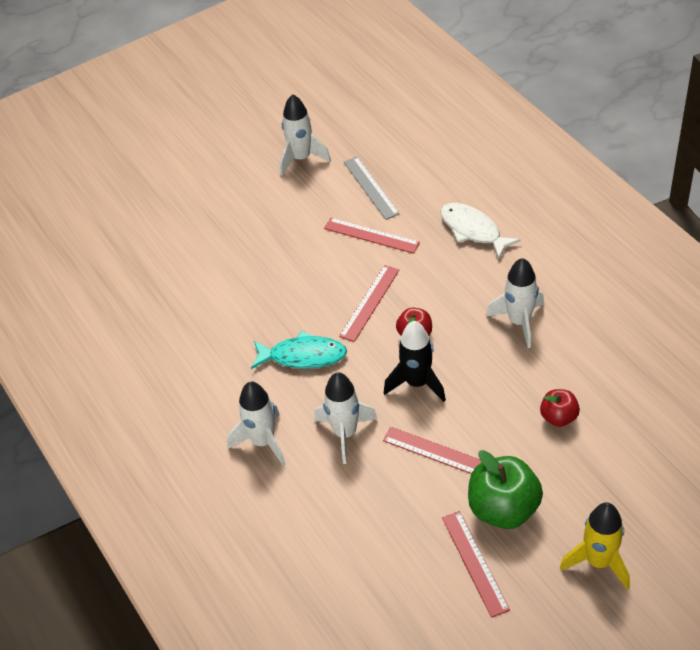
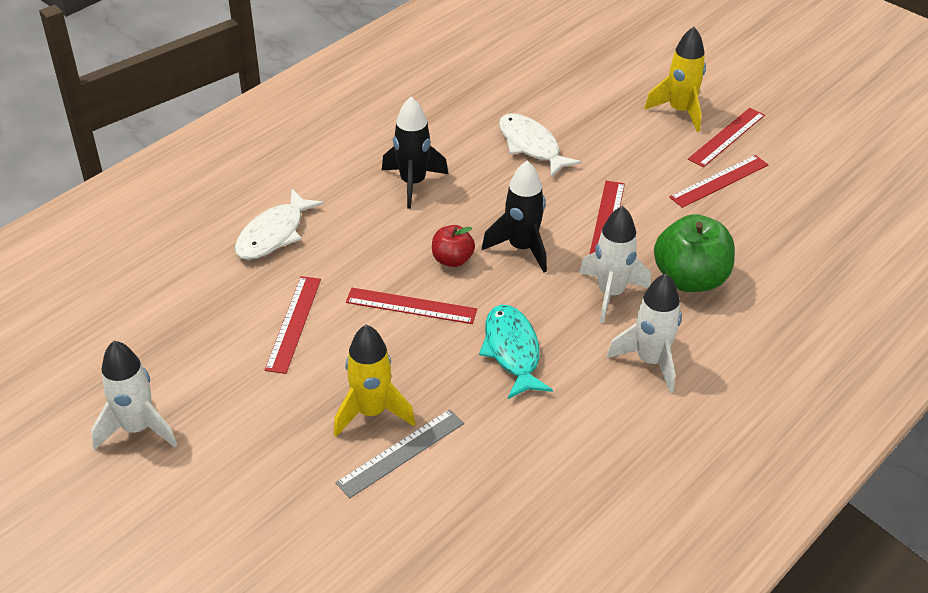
camera: 110 degrees left, 5 degrees down
(273, 269) = (371, 412): none -> yellow rocket
(371, 187) = (200, 339): grey ruler -> grey ruler (401, 452)
(503, 509) = (653, 170): green apple -> green apple (690, 279)
(519, 322) = (413, 183): white rocket -> black rocket
(546, 593) = (727, 137): none -> red ruler
(558, 417) = (531, 146): red apple -> white fish

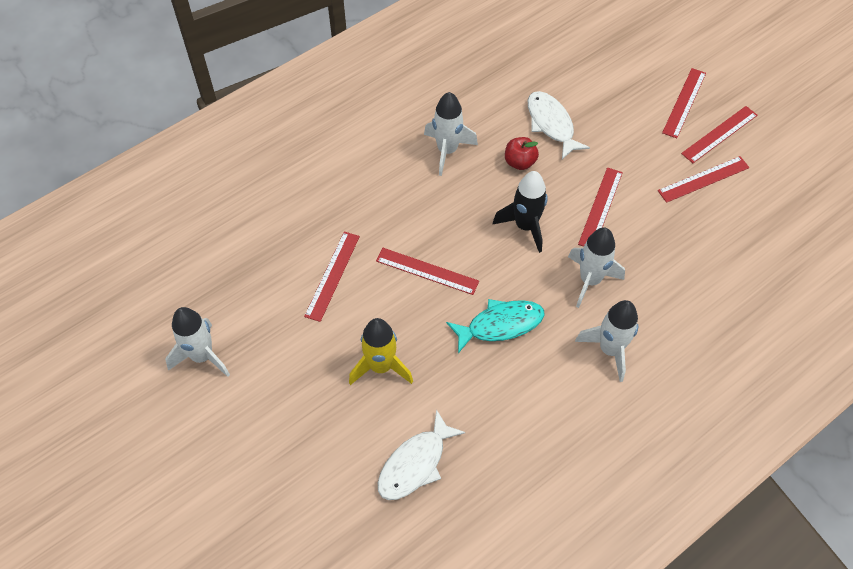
camera: 10 degrees right, 15 degrees up
(274, 234) = (328, 187): white fish -> white fish (415, 463)
(401, 452) = (398, 406): grey ruler -> none
(413, 183) = (447, 151): black rocket -> white rocket
(452, 260) = (467, 230): red apple -> red apple (519, 162)
(512, 351) = (500, 325): turquoise fish -> turquoise fish turned 75 degrees clockwise
(679, 111) = (684, 102): yellow rocket -> red ruler
(690, 279) = (658, 274): green apple -> none

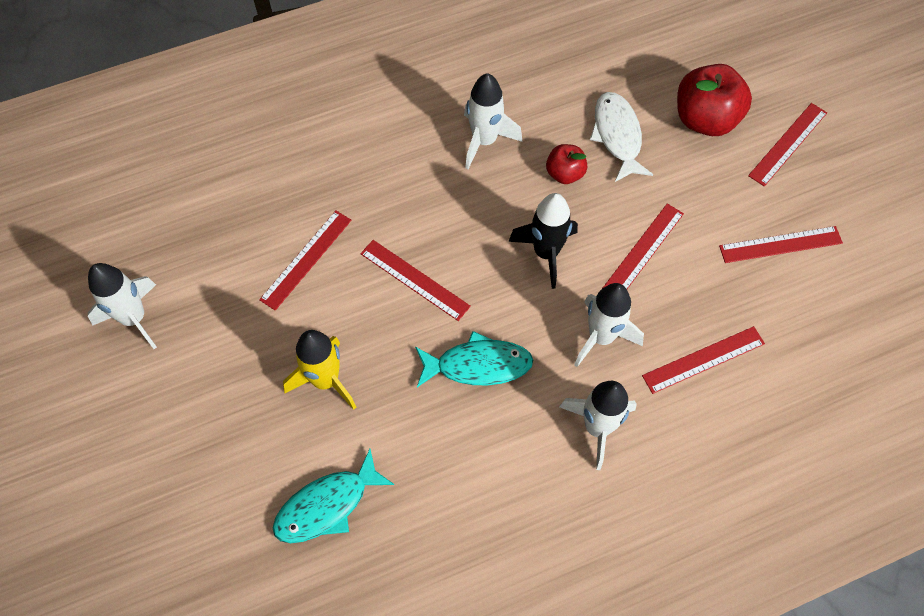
camera: 15 degrees right, 5 degrees up
(415, 463) = (327, 505): white fish -> turquoise fish
(615, 97) = (705, 119): none -> red apple
(719, 134) = (819, 193): red ruler -> red ruler (703, 360)

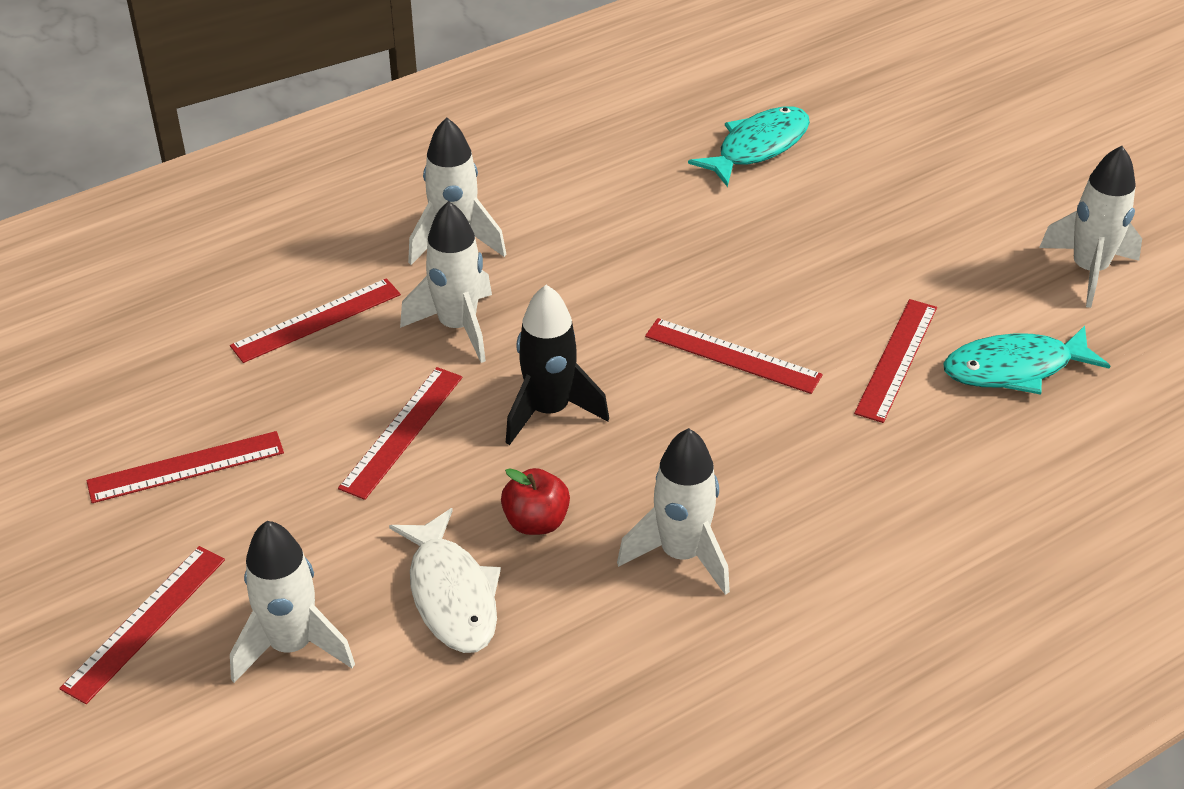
camera: 170 degrees right, 20 degrees down
(325, 380) = (808, 243): yellow rocket -> none
(478, 365) = (618, 279): turquoise fish -> turquoise fish (1015, 368)
(705, 119) = (292, 645): red apple -> white rocket

